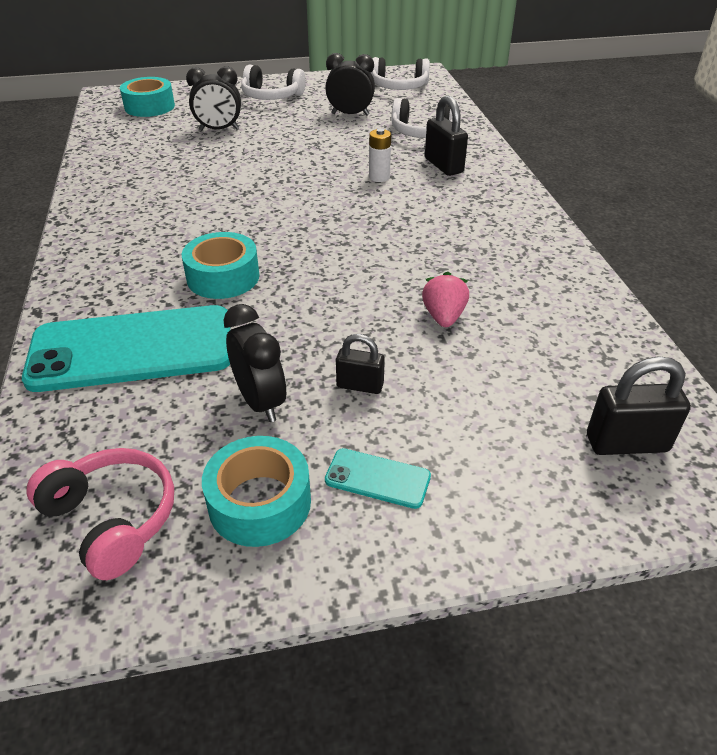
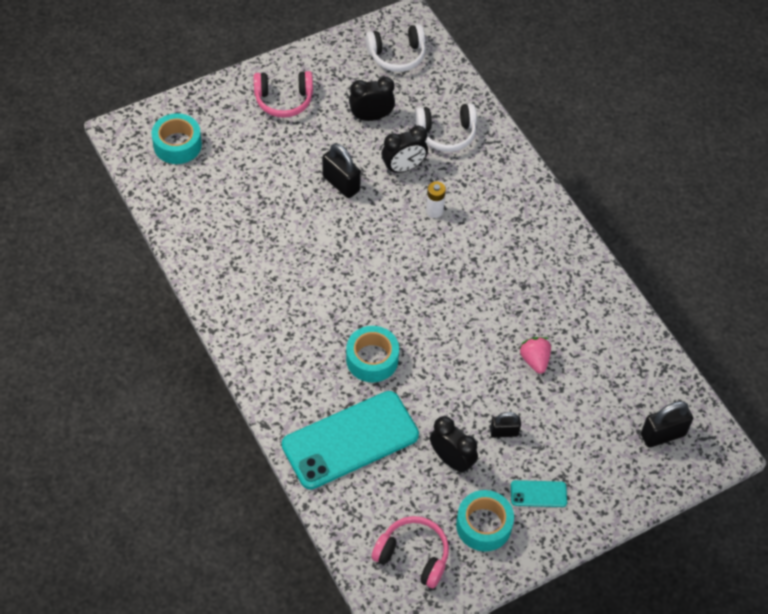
camera: 20 degrees left, 15 degrees up
(219, 129) = (265, 169): black clock -> black clock (403, 167)
(271, 96) = (284, 100): white headphones -> pink headphones
(443, 166) = (480, 182): black padlock -> black padlock (341, 183)

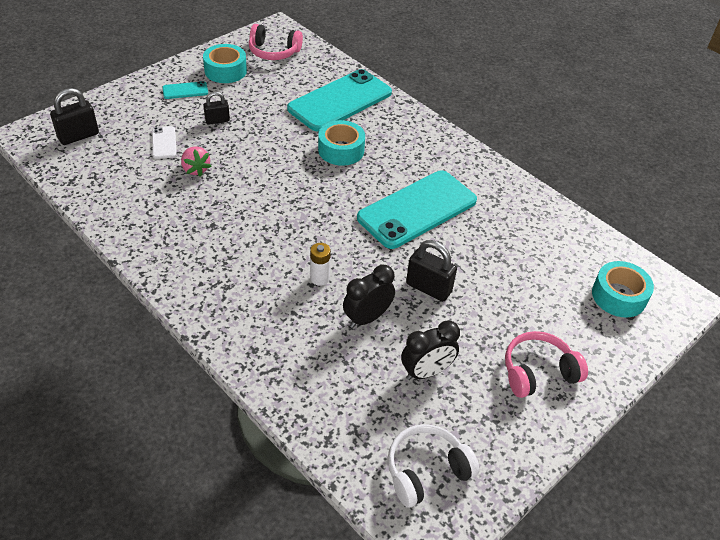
camera: 165 degrees right, 10 degrees down
(318, 266) = (417, 209): none -> turquoise phone
(446, 134) = (328, 369): white headphones -> none
(451, 460) = (257, 100): black clock -> none
(567, 406) = (164, 143): none -> white phone

